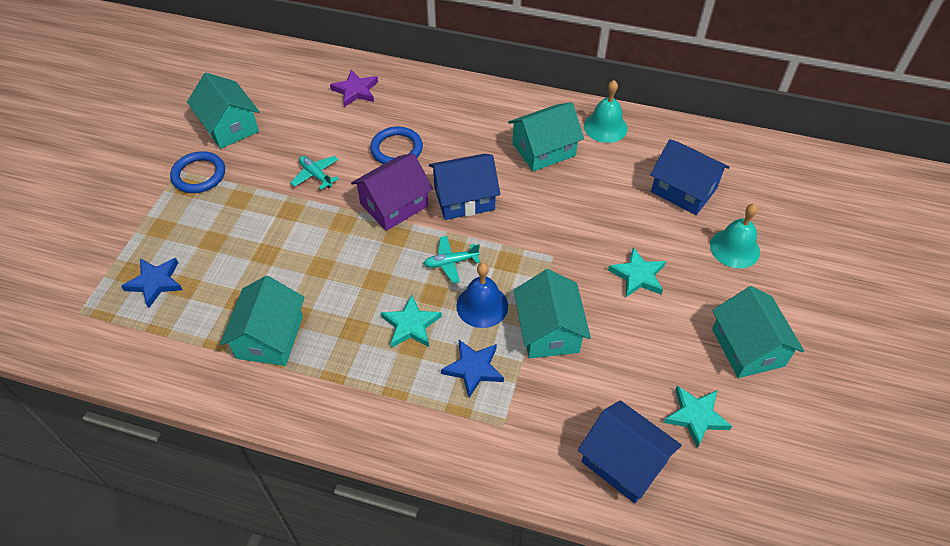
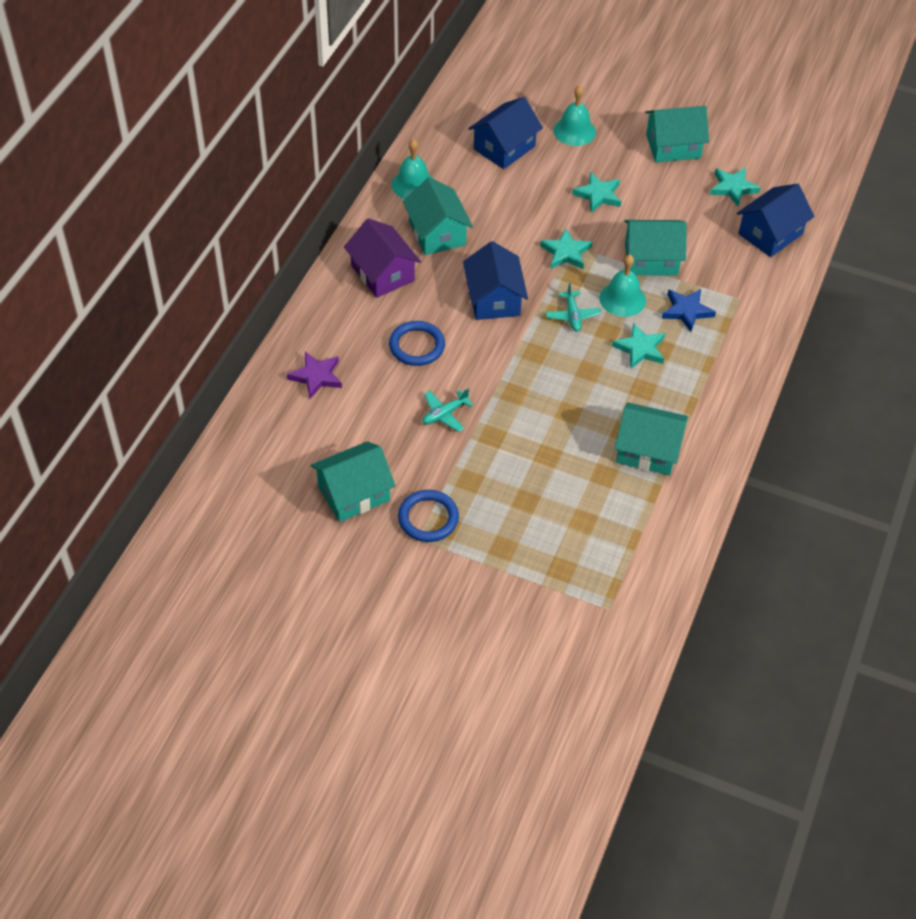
camera: 85 degrees left, 0 degrees up
(155, 282) = (576, 546): blue star -> none
(394, 205) = (495, 352): purple house -> purple house (382, 273)
(482, 305) = (622, 299): blue bell -> turquoise bell
(541, 252) = (566, 252): none -> turquoise star

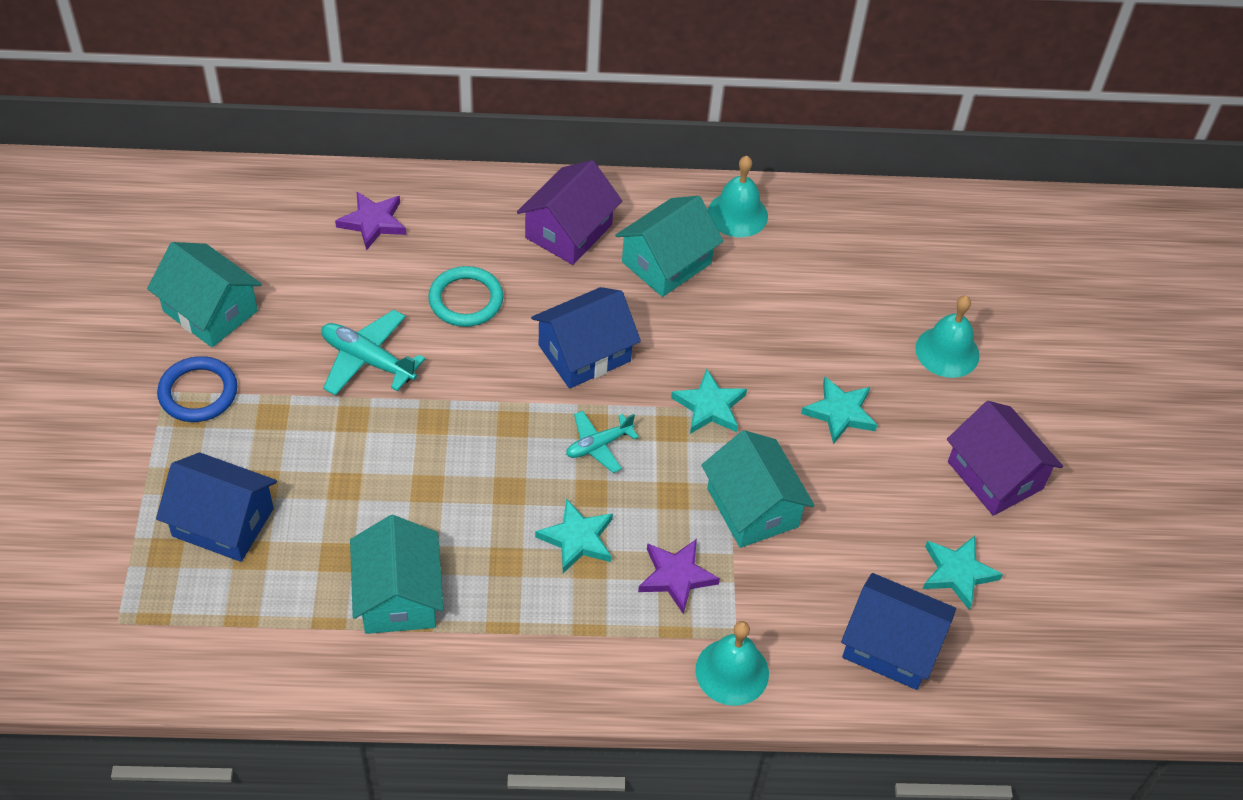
camera: 65 degrees right, 0 degrees up
(417, 346) = (466, 300): blue ring -> turquoise ring
(445, 414) = (368, 360): turquoise plane -> turquoise plane, size x1.52
(504, 147) = (864, 285): blue house -> blue house (223, 522)
(622, 299) = (659, 494): turquoise bell -> turquoise bell (732, 671)
(673, 146) = (995, 475): turquoise house -> purple house
(686, 311) = (676, 576): blue star -> purple star

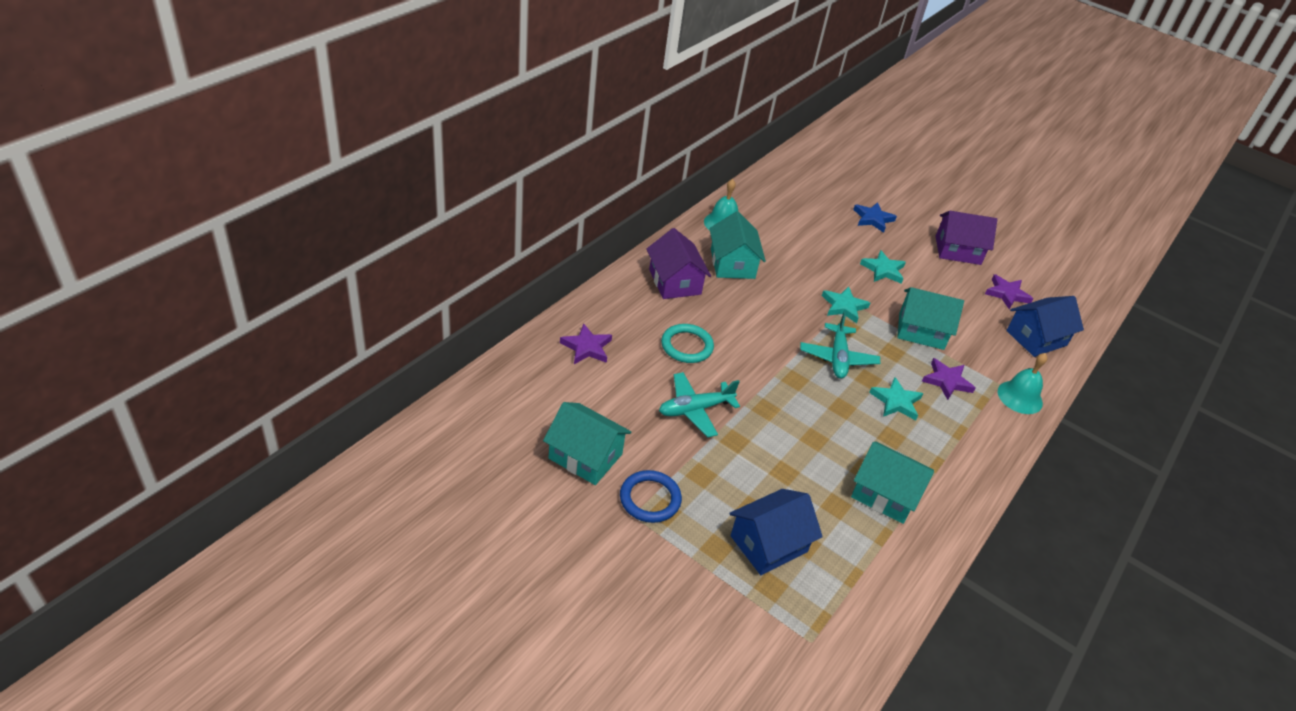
camera: 55 degrees left, 10 degrees down
(210, 311) = (585, 456): turquoise house -> turquoise house turned 45 degrees clockwise
(584, 353) = (768, 326): blue house -> none
(598, 445) = (838, 358): turquoise plane -> turquoise plane, size x1.52
(947, 352) = (873, 219): turquoise bell -> blue star
(957, 573) = (1007, 294): turquoise star -> purple star

